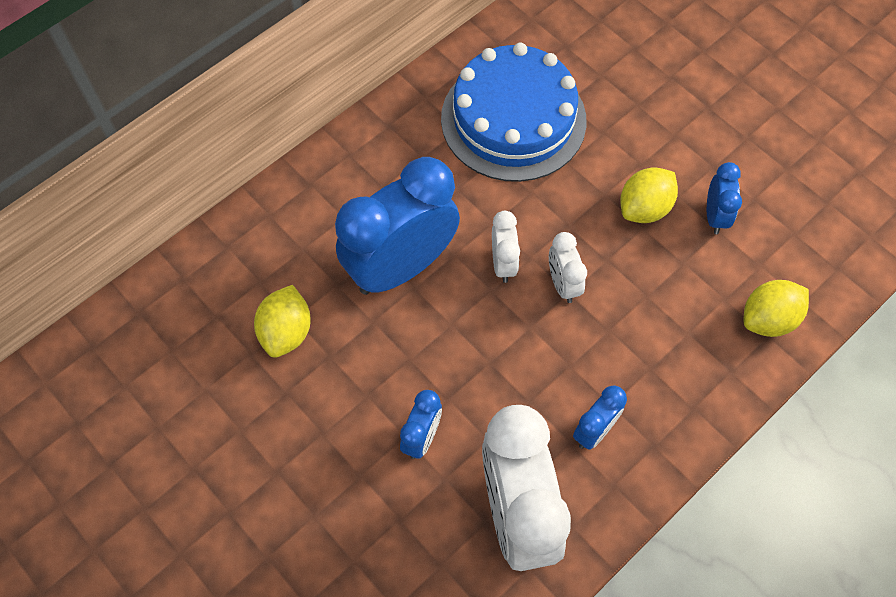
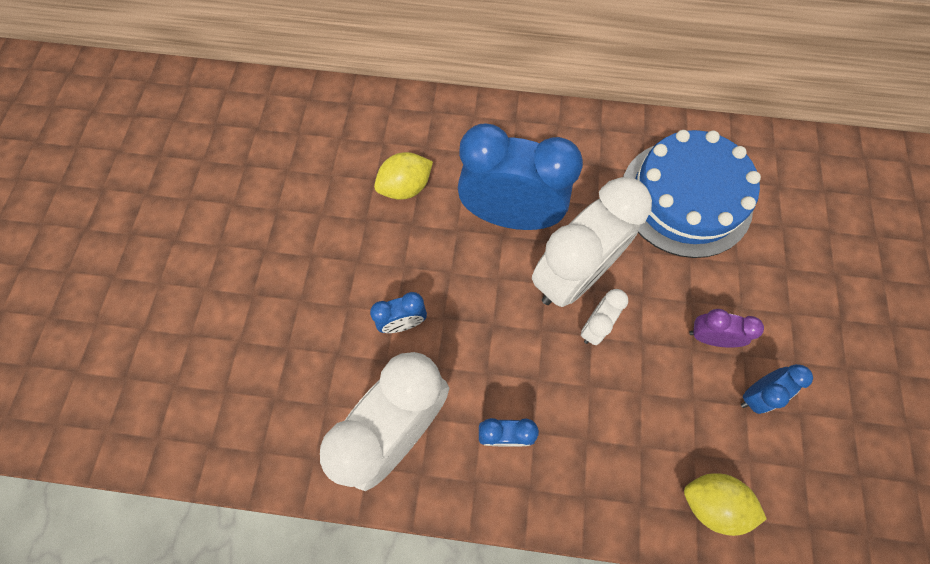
camera: 50 degrees right, 5 degrees up
(503, 263) = (572, 276): white clock -> white clock, size x2.19
(644, 208) = (709, 337): yellow lemon -> purple clock

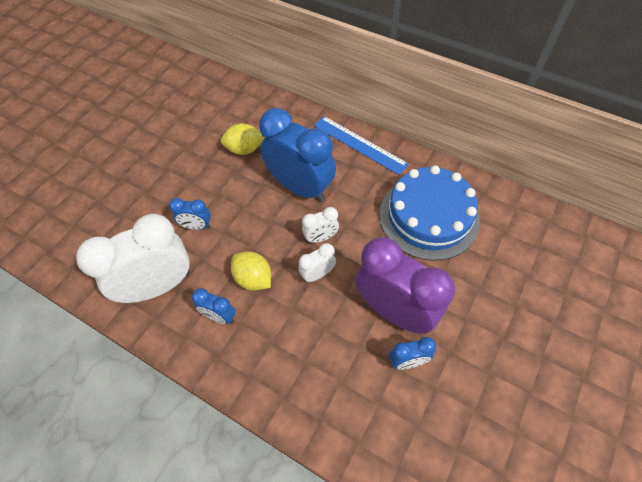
camera: 25 degrees right, 10 degrees down
(552, 128) = (359, 144): none -> blue ruler
(572, 276) = (321, 237): white clock -> white clock, size x0.46
(709, 337) = (394, 311): purple clock -> purple clock, size x2.19
(711, 502) = (334, 418): yellow lemon -> yellow lemon (253, 278)

